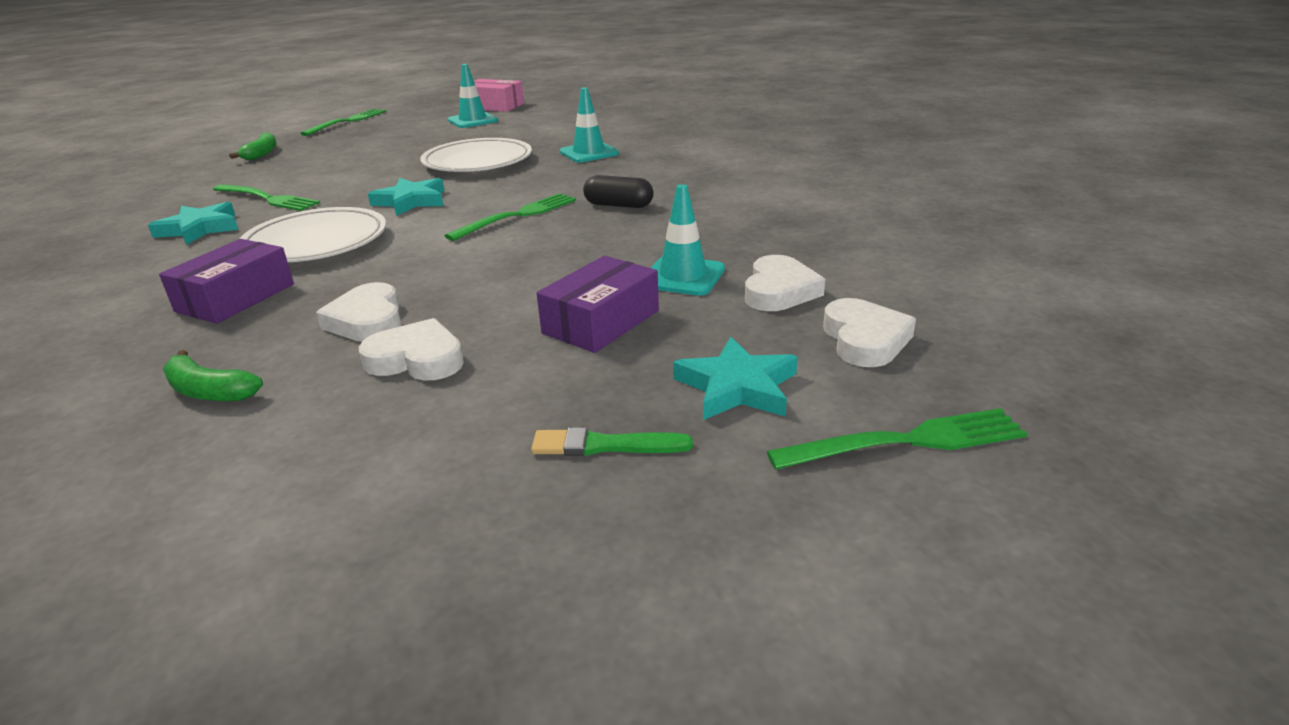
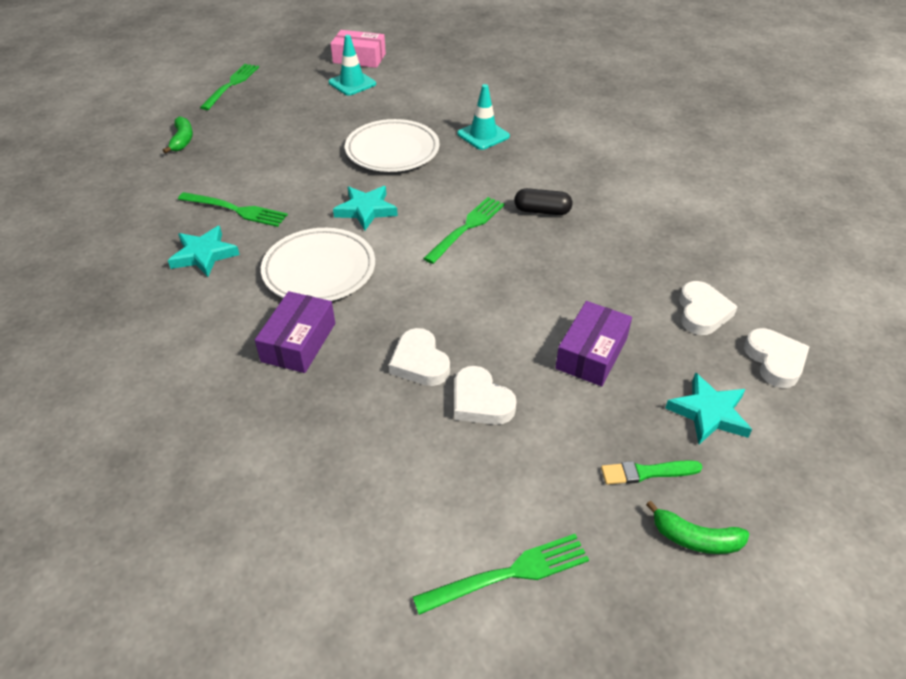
camera: 10 degrees left, 15 degrees up
(209, 391) = (350, 445): green banana -> green banana (695, 539)
(417, 359) = (480, 401): white heart -> white heart turned 135 degrees counterclockwise
(683, 276) = (628, 299): turquoise traffic cone -> none
(907, 441) = (826, 453): green fork -> green fork (509, 573)

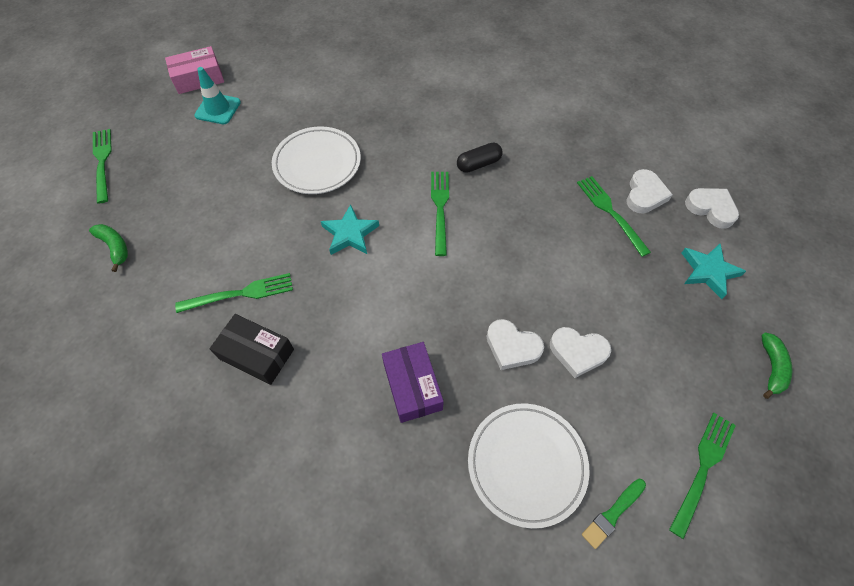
camera: 35 degrees left, 15 degrees up
(204, 255) = (256, 354): turquoise star -> black box
(319, 270) = (366, 311): white plate -> white plate (526, 464)
(483, 135) = (375, 113): turquoise traffic cone -> none
(591, 353) = (610, 268): purple box -> none
(644, 308) = (610, 212): none -> green fork
(647, 472) = (712, 339): green brush -> green brush (613, 514)
(695, 539) = (772, 367): green banana -> green banana turned 60 degrees counterclockwise
(702, 312) = (644, 195): white heart -> white heart turned 45 degrees clockwise

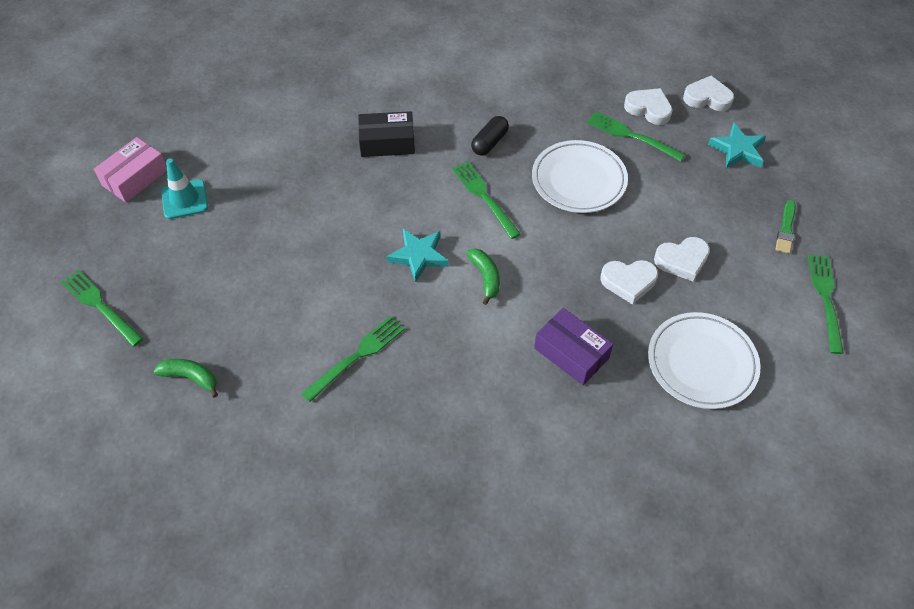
camera: 30 degrees left, 5 degrees down
(256, 354) = (415, 397): black box -> black box (387, 142)
(317, 163) = (335, 207): white plate -> white plate (578, 180)
(613, 514) = (786, 363): green brush -> green brush (786, 229)
(644, 195) = (648, 109): white heart -> white heart turned 45 degrees counterclockwise
(772, 367) = (827, 202): green banana -> green banana (485, 277)

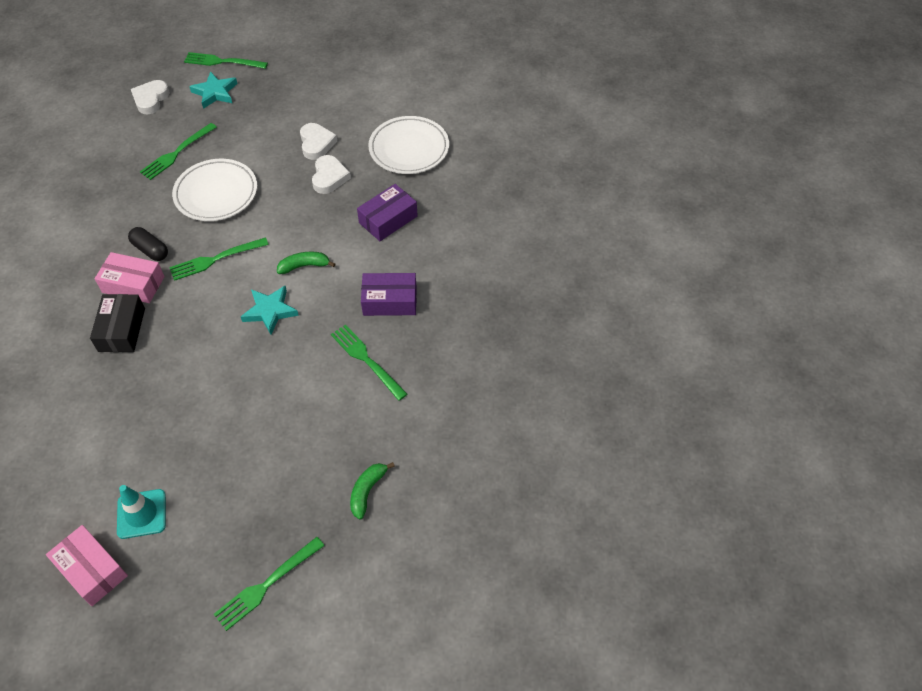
camera: 85 degrees left, 0 degrees up
(443, 139) = (133, 284): none -> pink box
(443, 369) = (389, 301): none -> purple box
(648, 109) = (149, 137): white heart -> none
(786, 229) = (301, 82): green brush -> none
(825, 298) = (367, 76): green fork -> green fork (222, 62)

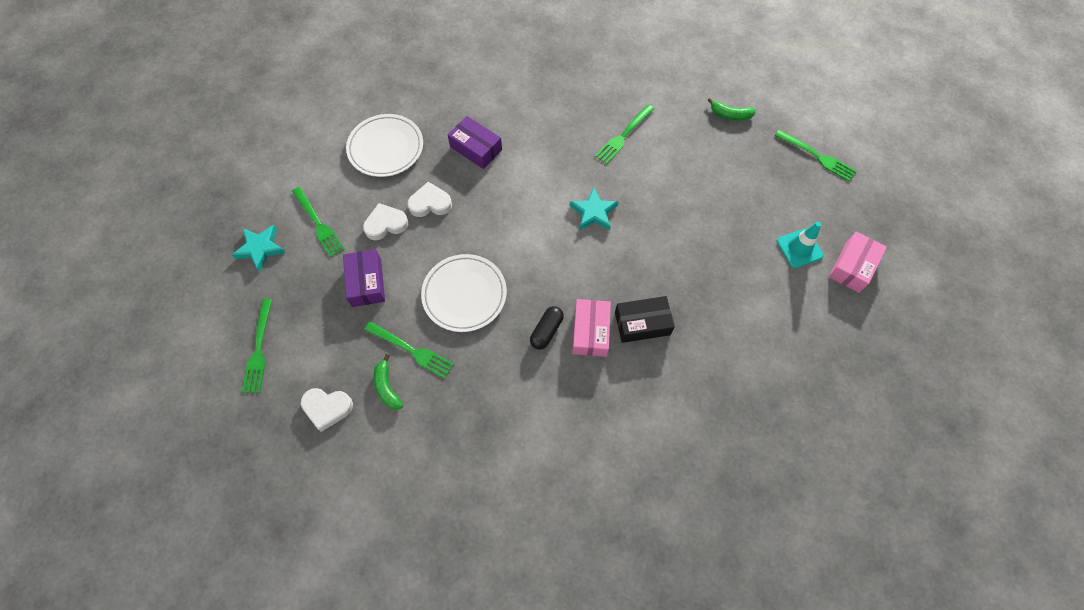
camera: 100 degrees left, 10 degrees up
(215, 92) = (313, 341): turquoise star -> turquoise star (260, 248)
(215, 259) = (547, 271): green fork -> green fork (318, 224)
(304, 266) = (539, 199): green banana -> green banana (387, 387)
(389, 301) = (563, 131): purple box -> purple box (366, 282)

